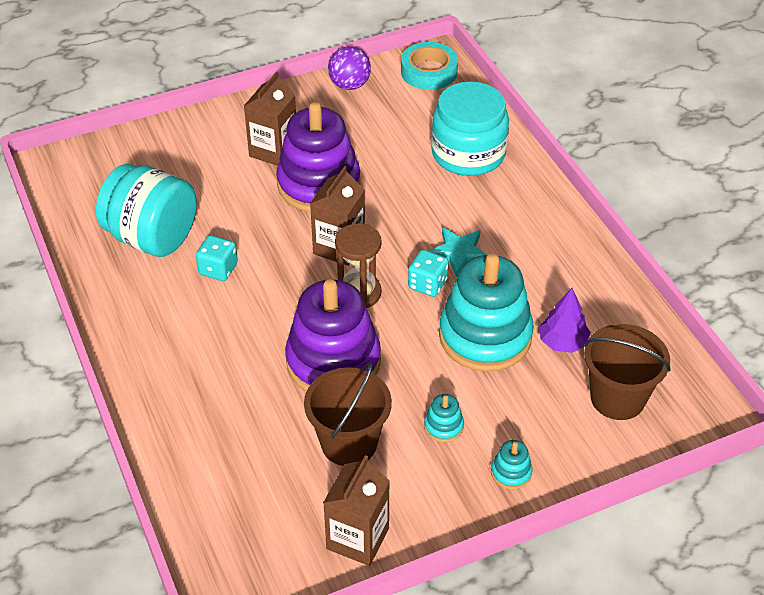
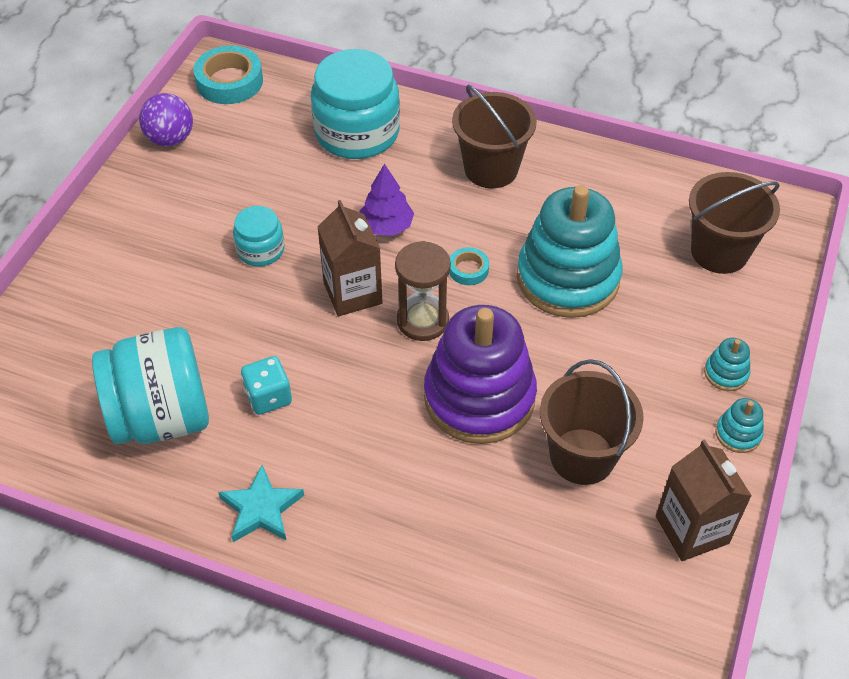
camera: 45 degrees left, 5 degrees up
(273, 150) = (176, 248): brown carton -> none
(318, 184) = (260, 250): purple stacking toy -> turquoise jar
(427, 284) = (468, 269): turquoise dice -> turquoise tape
(443, 426) = (633, 379): turquoise stacking toy -> turquoise stacking toy (738, 434)
(459, 253) = (459, 224): turquoise star -> turquoise star (261, 509)
(527, 234) = (491, 169): none -> brown bucket
(562, 342) = (628, 238): purple tree -> purple tree (386, 226)

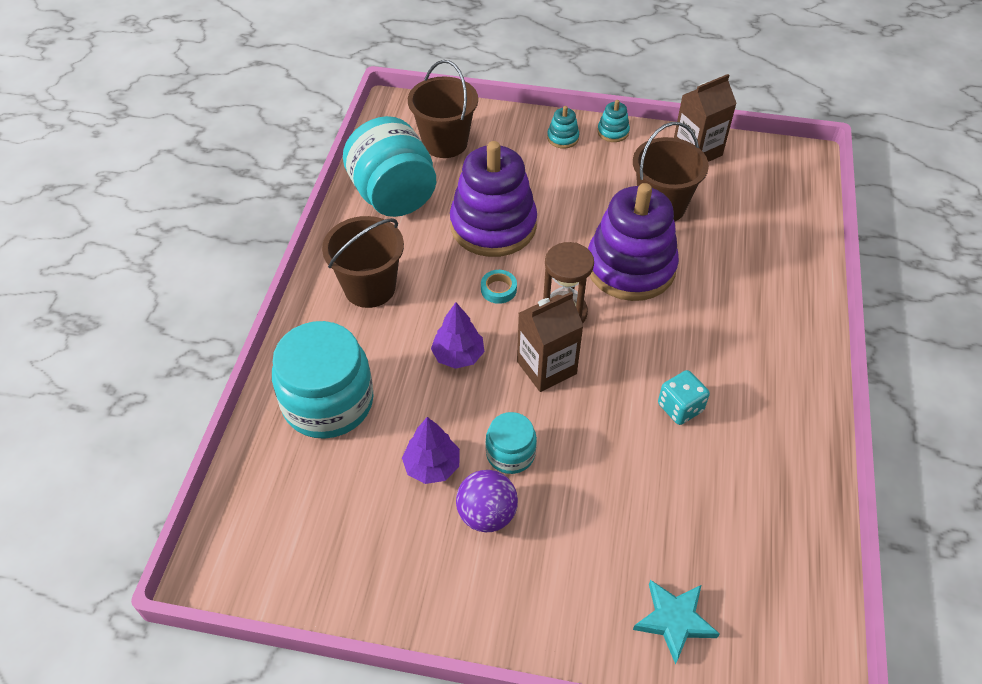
camera: 100 degrees left, 0 degrees up
(162, 417) = (731, 486): turquoise jar -> turquoise jar (393, 196)
(170, 139) = (355, 589): purple ball -> purple ball (487, 514)
(229, 81) = (246, 550): turquoise tape -> none
(261, 509) = (787, 388): turquoise star -> turquoise star (674, 620)
(266, 194) = (432, 466): none -> purple tree
(567, 278) = (493, 226): turquoise stacking toy -> purple stacking toy

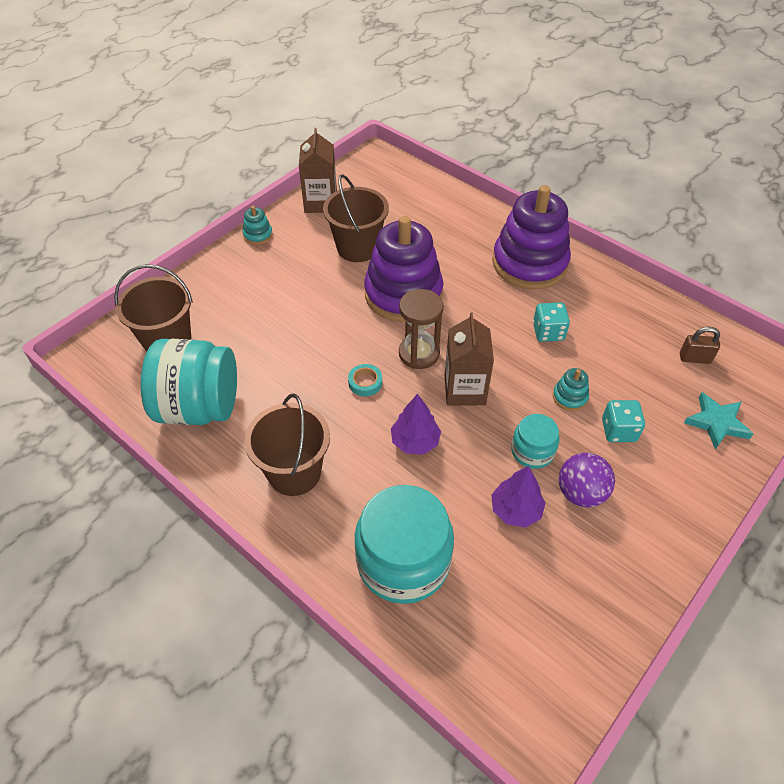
camera: 60 degrees left, 0 degrees up
(493, 226) = (294, 354): purple stacking toy -> purple stacking toy (529, 263)
(562, 138) = (236, 266): turquoise stacking toy -> turquoise stacking toy (570, 397)
(591, 522) = (618, 430): none -> turquoise dice
(758, 567) = (694, 358): none -> brown padlock

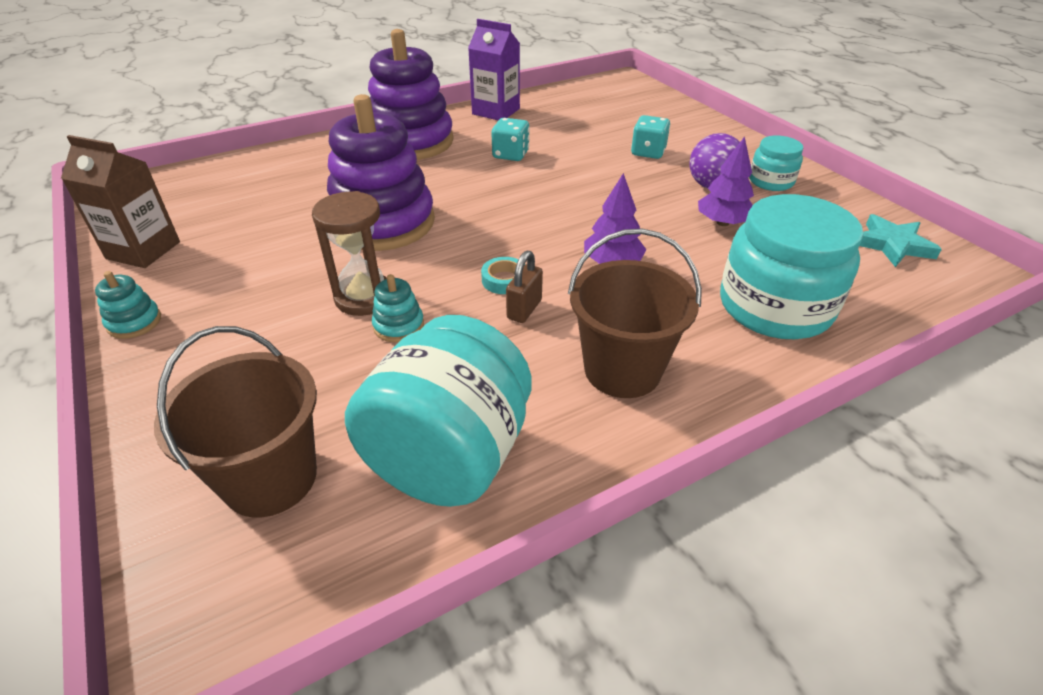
camera: 70 degrees left, 10 degrees down
(357, 248) = (268, 238): brown bucket -> none
(419, 353) = (485, 232): brown hourglass -> brown hourglass (364, 297)
(464, 390) = (556, 216): brown carton -> none
(532, 451) = (654, 197): turquoise jar -> turquoise jar (771, 181)
(570, 397) = (598, 164): turquoise stacking toy -> turquoise stacking toy (398, 326)
(625, 297) = (496, 111): none -> purple carton
(694, 358) = (586, 104): brown padlock -> brown padlock (524, 309)
(716, 423) = (658, 113): turquoise star -> turquoise star (892, 245)

